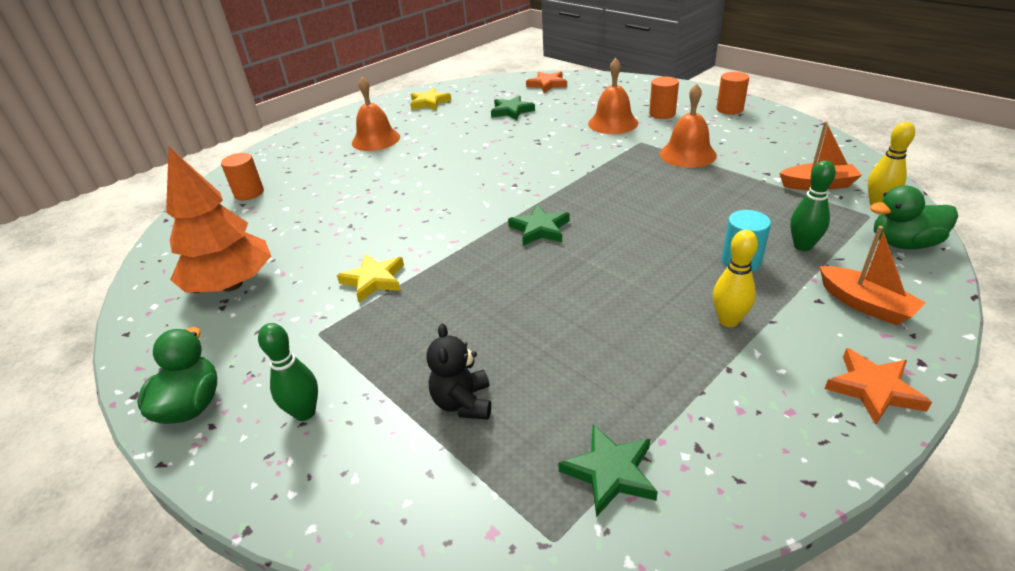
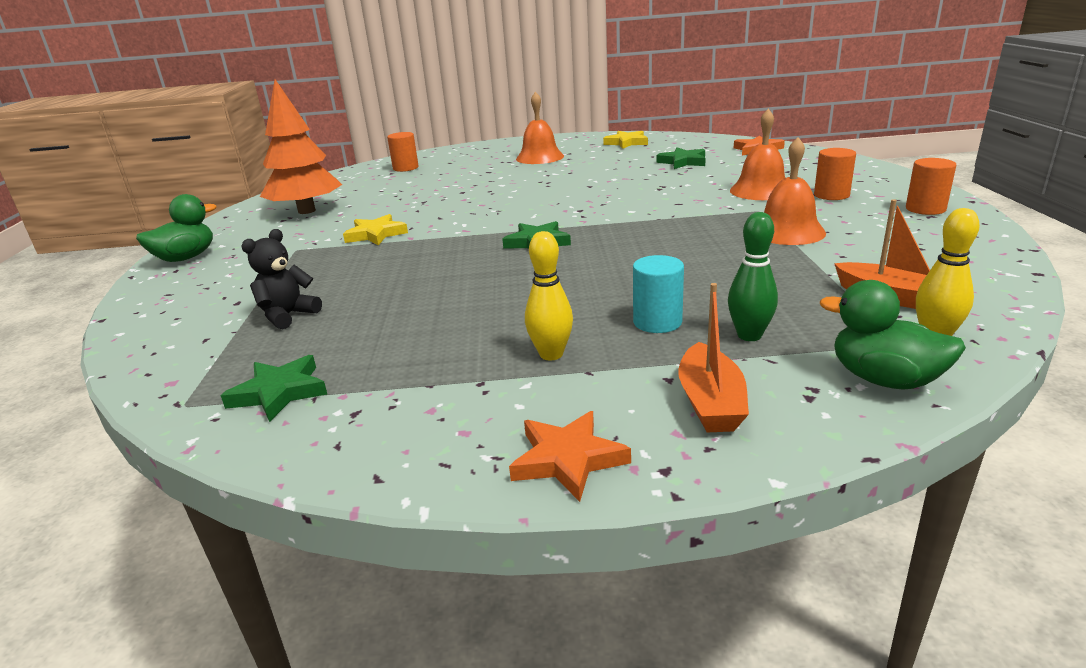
camera: 40 degrees right, 10 degrees down
(305, 412) = (216, 283): green bowling pin -> none

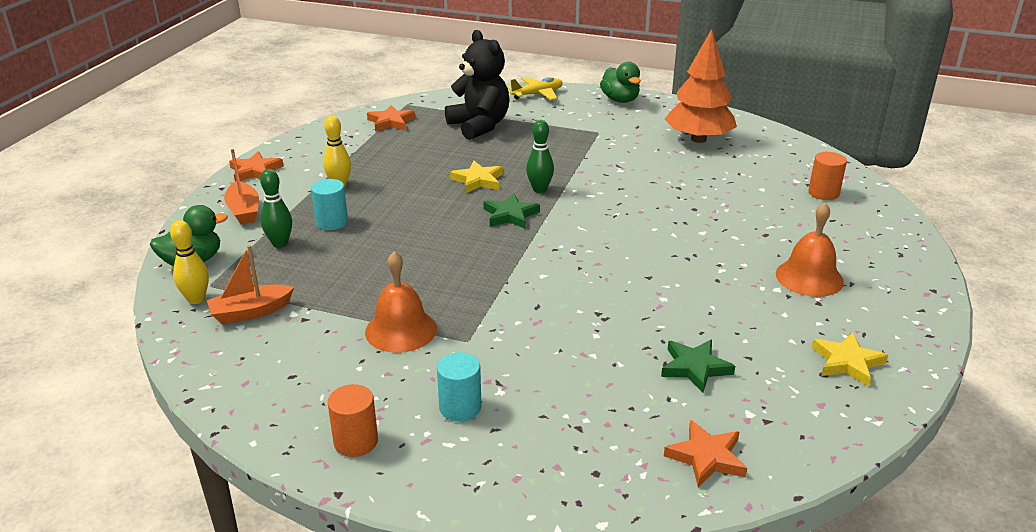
camera: 110 degrees right, 5 degrees up
(153, 307) = (537, 94): none -> yellow plane
(279, 392) = (391, 122): green star -> orange star
(288, 315) = (479, 126): black teddy bear -> black teddy bear, size x1.79
(376, 234) = (602, 160): yellow star -> yellow star (478, 180)
(468, 244) = (539, 189): none -> green bowling pin
(710, 403) = (244, 211): orange boat -> orange boat turned 135 degrees counterclockwise
(761, 190) = (524, 370): orange bell -> none
(831, 195) = (460, 407): orange cylinder -> turquoise cylinder

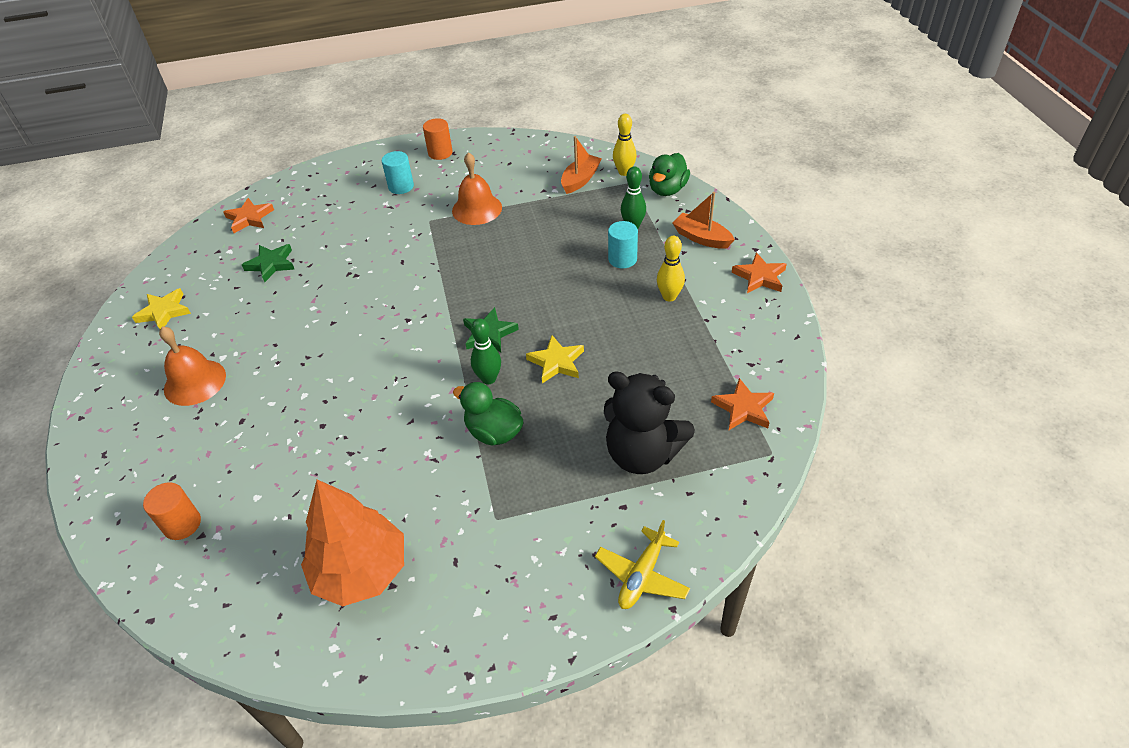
camera: 150 degrees right, 15 degrees up
(620, 100) = (518, 628): green duck -> green duck (494, 432)

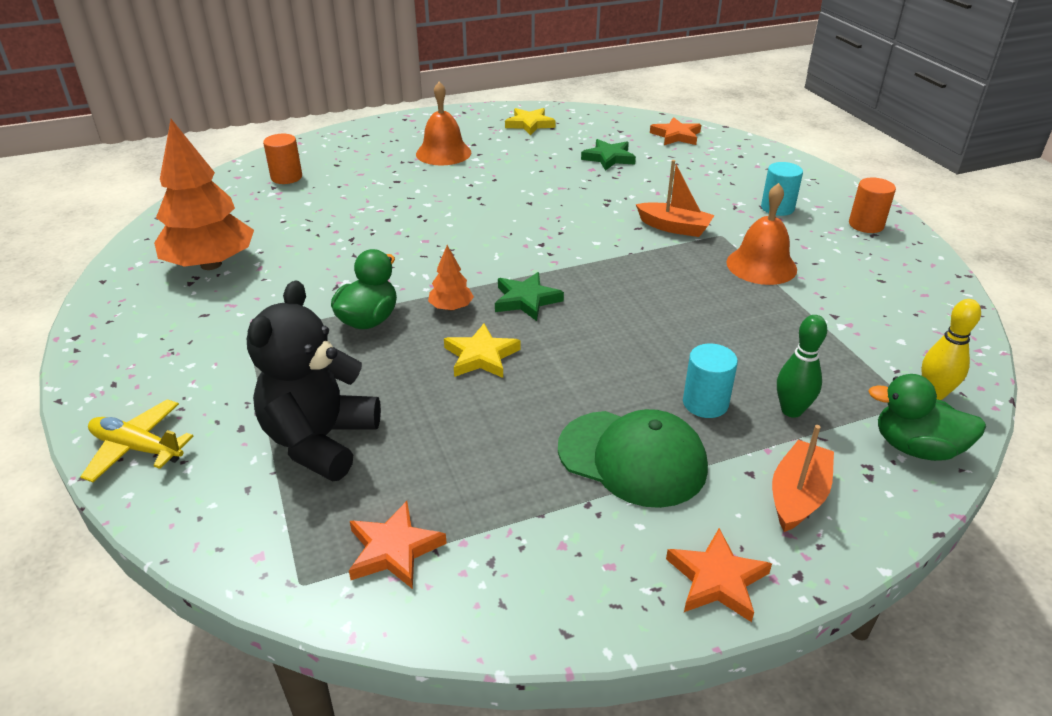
camera: 80 degrees right, 10 degrees down
(488, 379) = (451, 308): green bowling pin -> orange tree
(580, 180) = (882, 348): orange boat -> orange boat (674, 227)
(669, 296) = (632, 458): yellow bowling pin -> green cap

